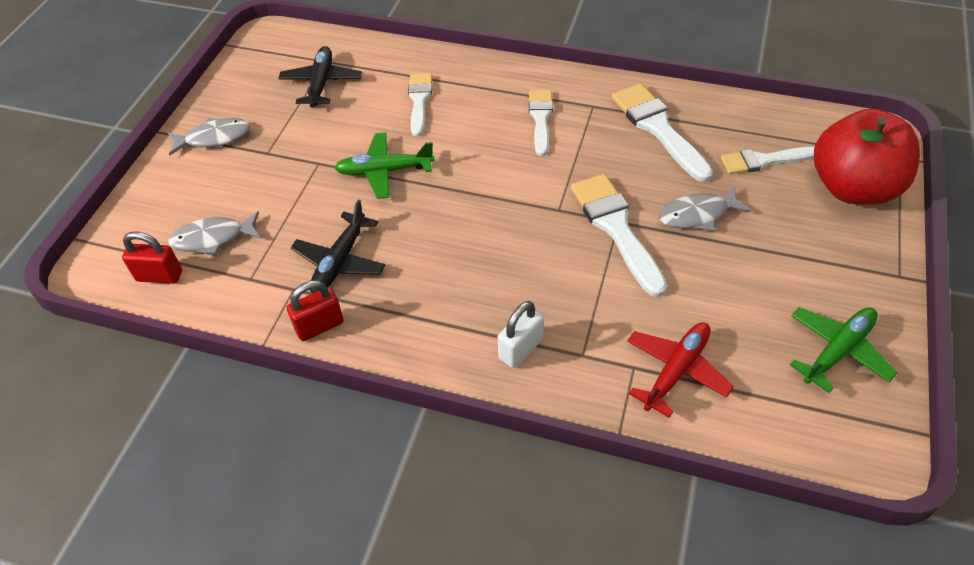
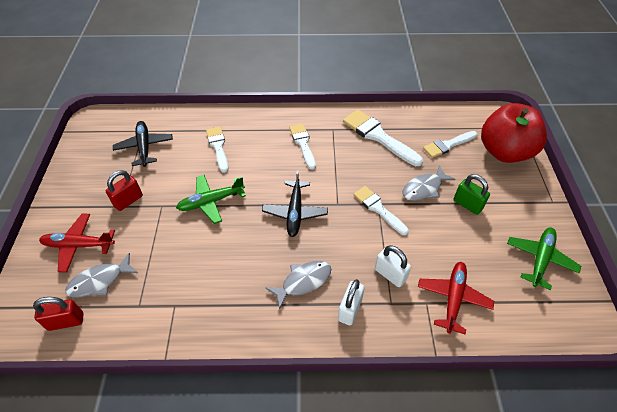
camera: 20 degrees left, 0 degrees up
(201, 190) = (78, 245): none -> red plane
(214, 138) = (76, 203): grey fish -> grey fish (303, 281)
(319, 326) = (203, 330): red padlock -> red padlock (128, 201)
(340, 261) = (202, 276): black plane -> black plane (295, 212)
(596, 318) = (390, 274): none -> white padlock
(616, 228) = (378, 208): white brush -> white brush, size x0.65
(756, 251) = (467, 204): none -> green padlock

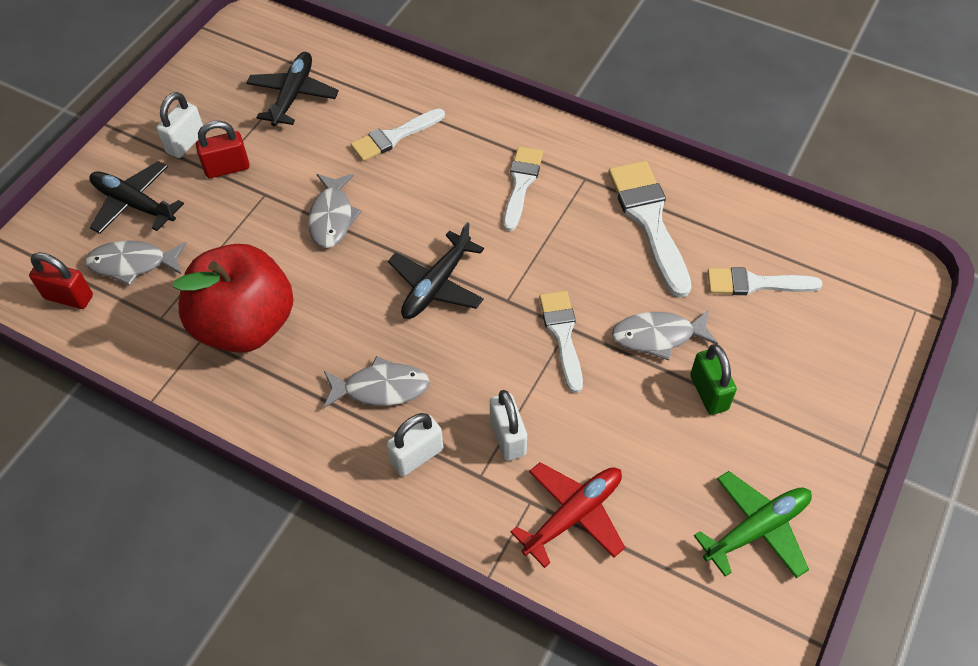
camera: 30 degrees right, 5 degrees up
(78, 245) = (134, 204): red plane -> black plane
(92, 197) = (186, 143): none -> white padlock
(211, 202) = (332, 217): green plane -> grey fish
(218, 147) = (394, 137): white brush -> white brush turned 135 degrees counterclockwise
(504, 152) = (846, 337): red apple -> red apple (245, 325)

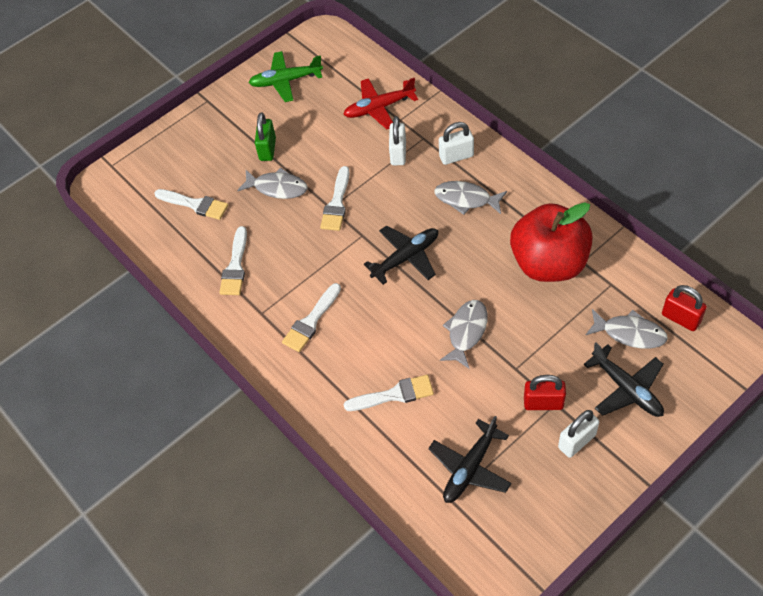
camera: 155 degrees left, 0 degrees up
(649, 220) = (235, 266): white brush -> white brush, size x0.65

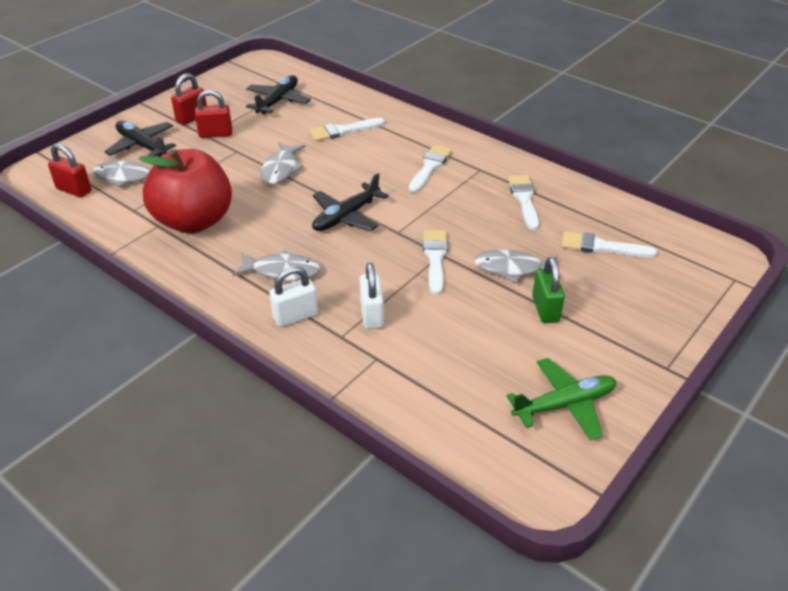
camera: 165 degrees right, 15 degrees down
(379, 108) = (410, 372): red plane -> none
(577, 441) = (192, 117): white padlock -> red padlock

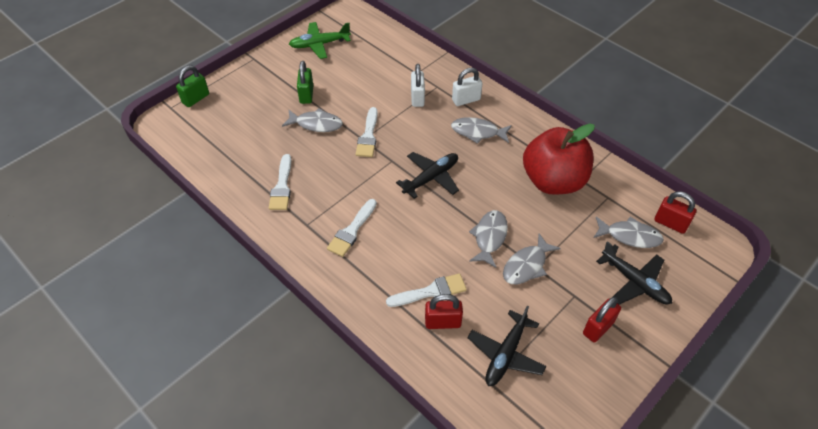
camera: 175 degrees left, 10 degrees up
(216, 134) = (564, 296): red padlock -> red padlock (443, 322)
(246, 151) = (526, 265): none -> grey fish
(601, 247) = (245, 137): white brush -> none
(708, 293) = (196, 99): none -> green padlock

